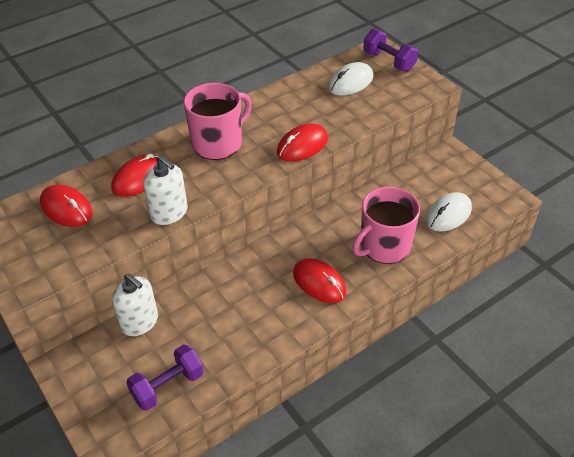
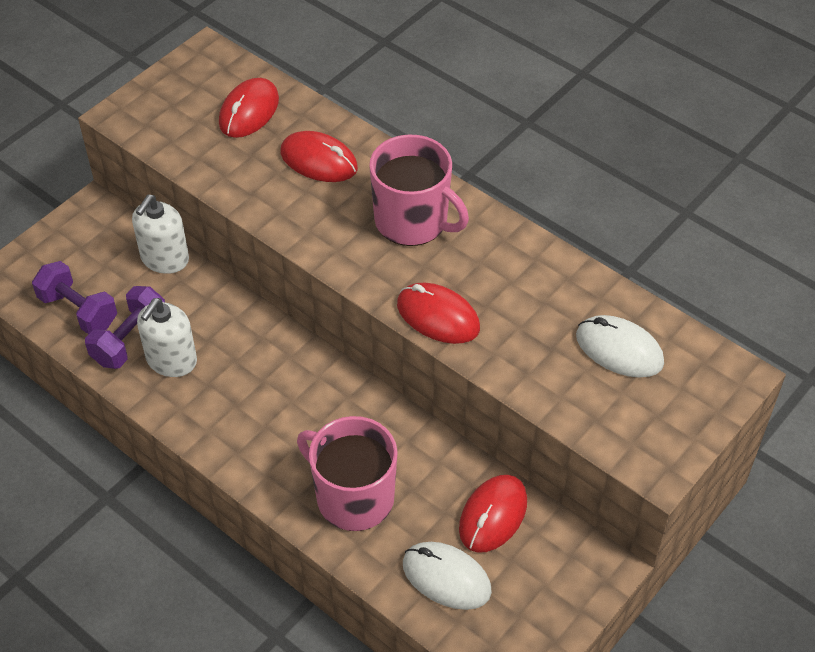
camera: 75 degrees right, 5 degrees up
(169, 212) = (265, 206): white soap dispenser -> white soap dispenser (171, 360)
(319, 283) = (265, 429): red mouse -> red mouse (493, 515)
(389, 61) = (703, 394): purple dumbbell -> purple dumbbell (130, 340)

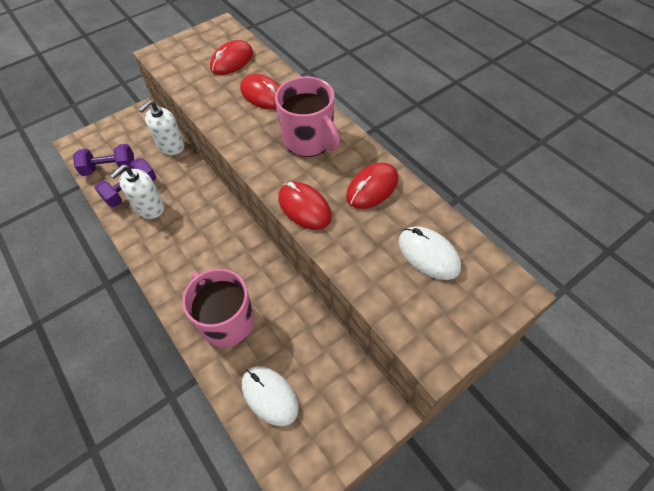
camera: 15 degrees right, 5 degrees up
(78, 311) = (110, 168): purple dumbbell -> purple dumbbell turned 60 degrees counterclockwise
(493, 515) = (316, 354): red mouse -> red mouse (372, 188)

